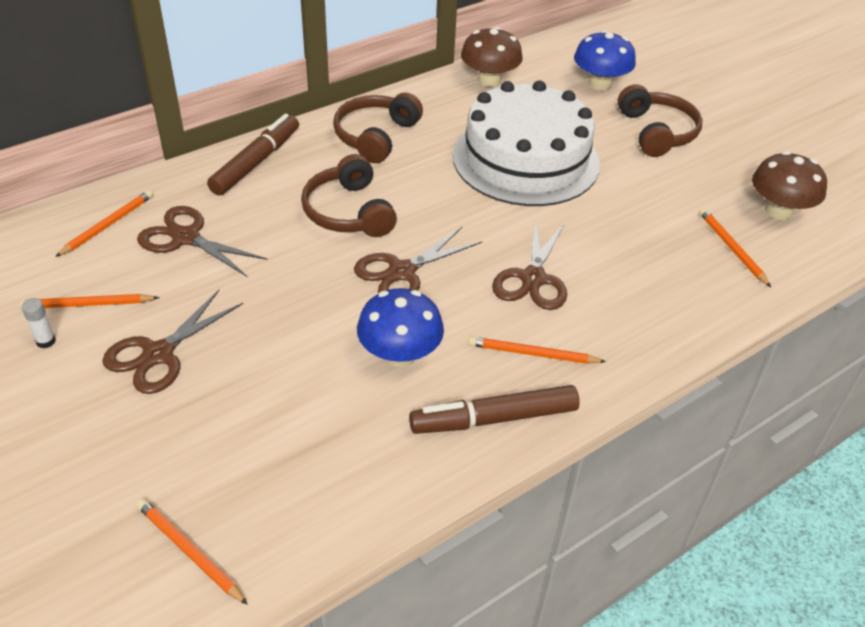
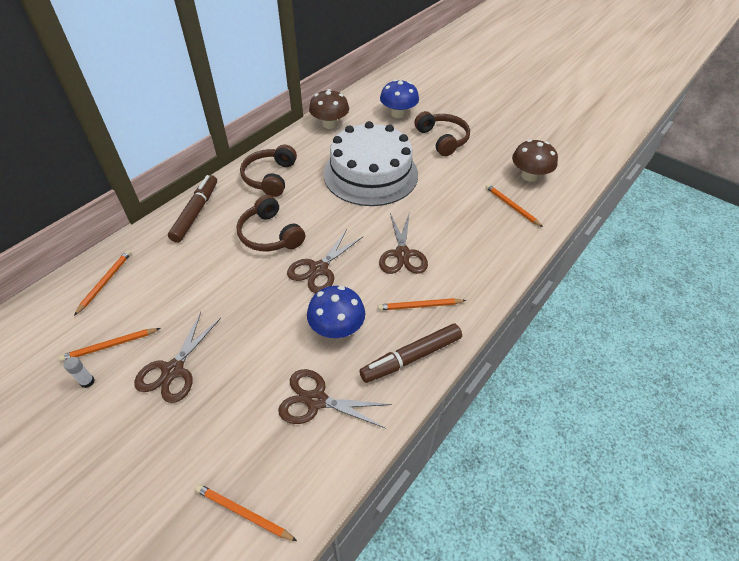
camera: 15 degrees left, 5 degrees up
(186, 238) = (165, 278): brown scissors -> brown scissors (316, 400)

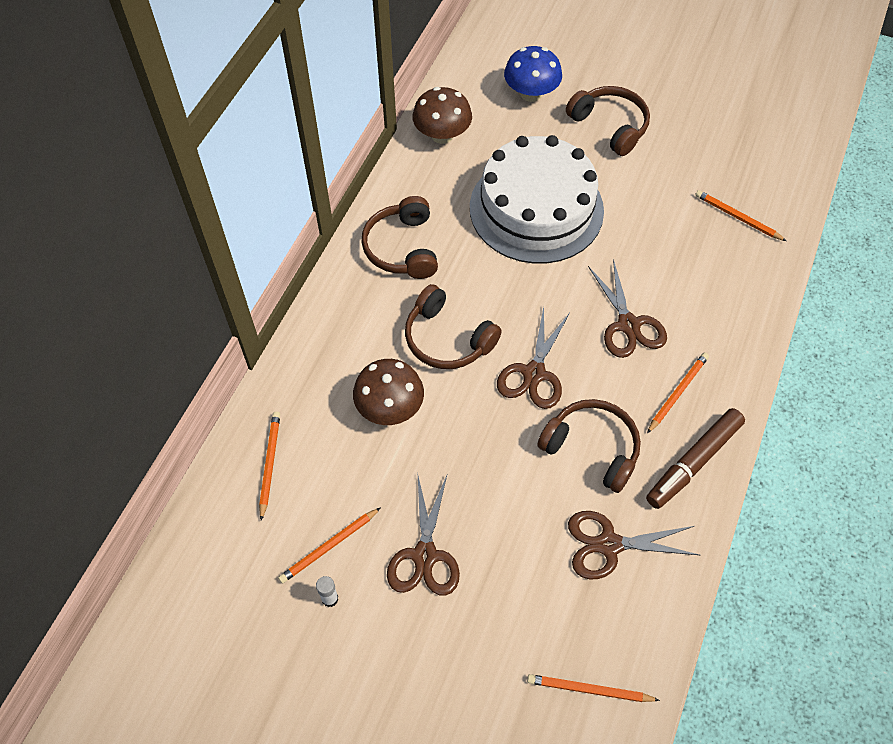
camera: 15 degrees left, 10 degrees up
(196, 212) = (330, 330): brown marker -> none
(337, 328) = (592, 448): blue mushroom -> brown headphones
(419, 306) = (677, 392): orange pencil -> orange pencil turned 150 degrees clockwise
(529, 176) = (744, 162): brown mushroom -> brown mushroom (390, 407)

